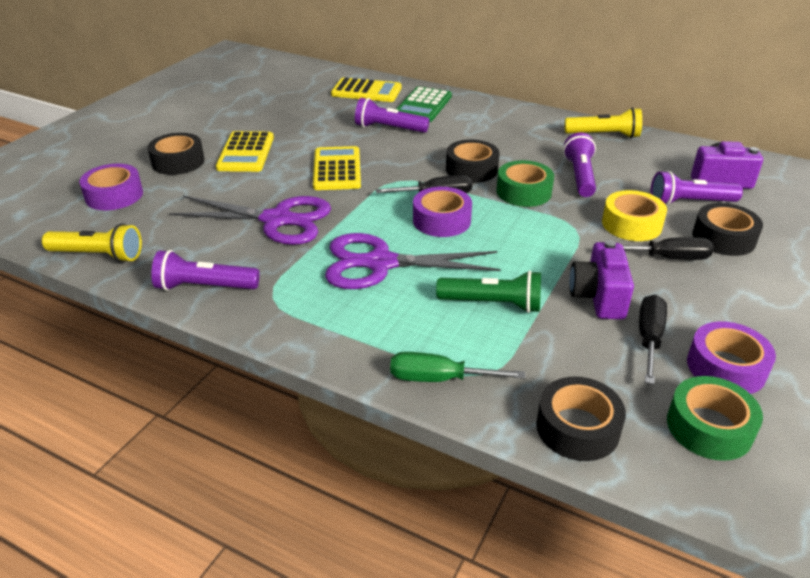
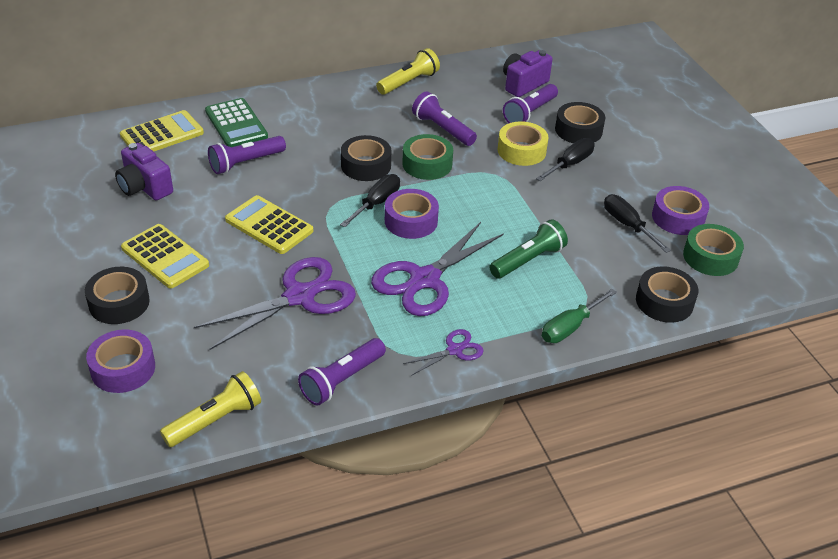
camera: 50 degrees left, 5 degrees up
(313, 325) = (454, 350): none -> purple scissors
(598, 297) = (572, 216): purple camera -> purple camera (144, 187)

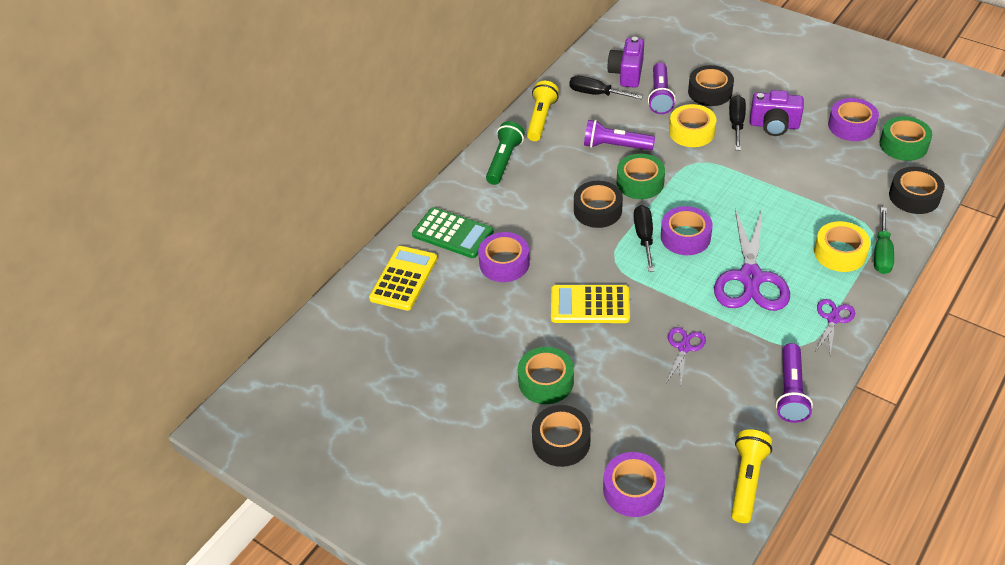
camera: 30 degrees left, 5 degrees up
(144, 187) = (451, 333): purple camera -> purple camera (774, 125)
(165, 257) = (546, 381): yellow calculator -> green tape
(245, 163) = (504, 263): purple flashlight -> purple tape
(300, 296) = (684, 347): purple scissors -> purple scissors, size x0.49
(528, 260) = (798, 219): green flashlight -> green flashlight (504, 161)
(531, 305) = (840, 253): none -> yellow tape
(628, 225) = (828, 151): black screwdriver -> black screwdriver (596, 94)

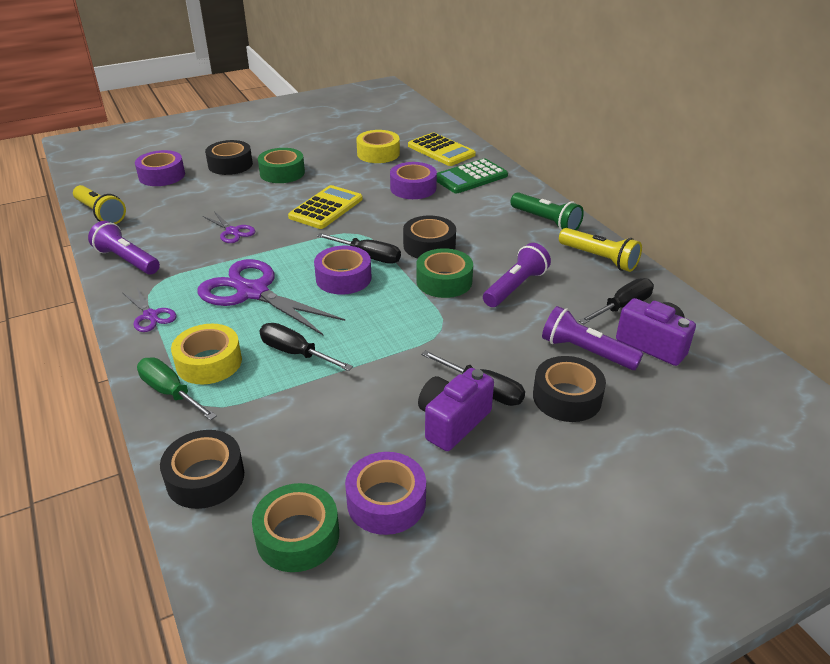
camera: 115 degrees right, 10 degrees down
(691, 132) = (496, 347): yellow tape -> yellow tape (378, 153)
(788, 216) = (295, 353): none -> black screwdriver

